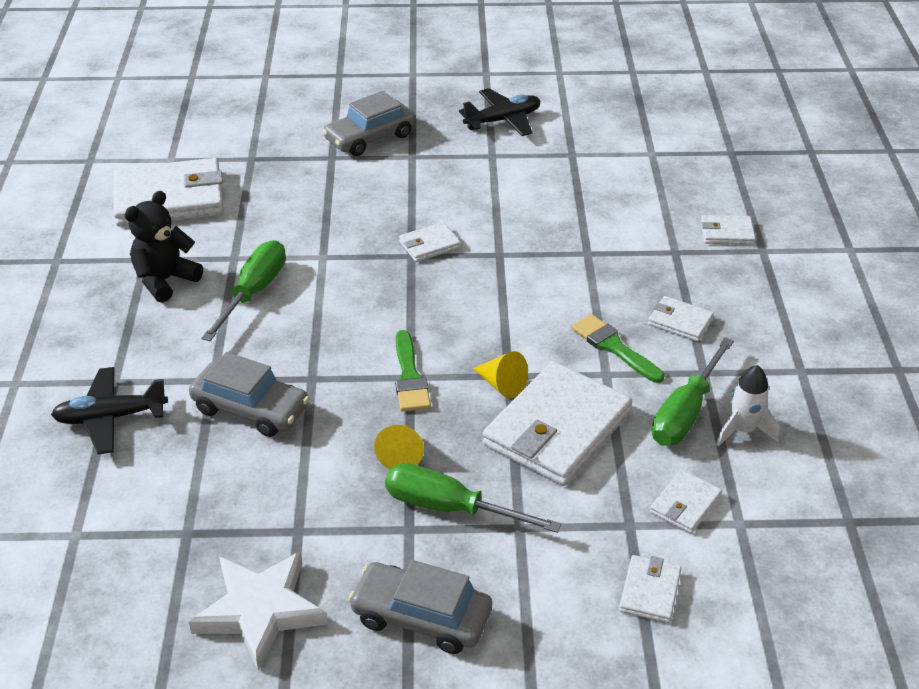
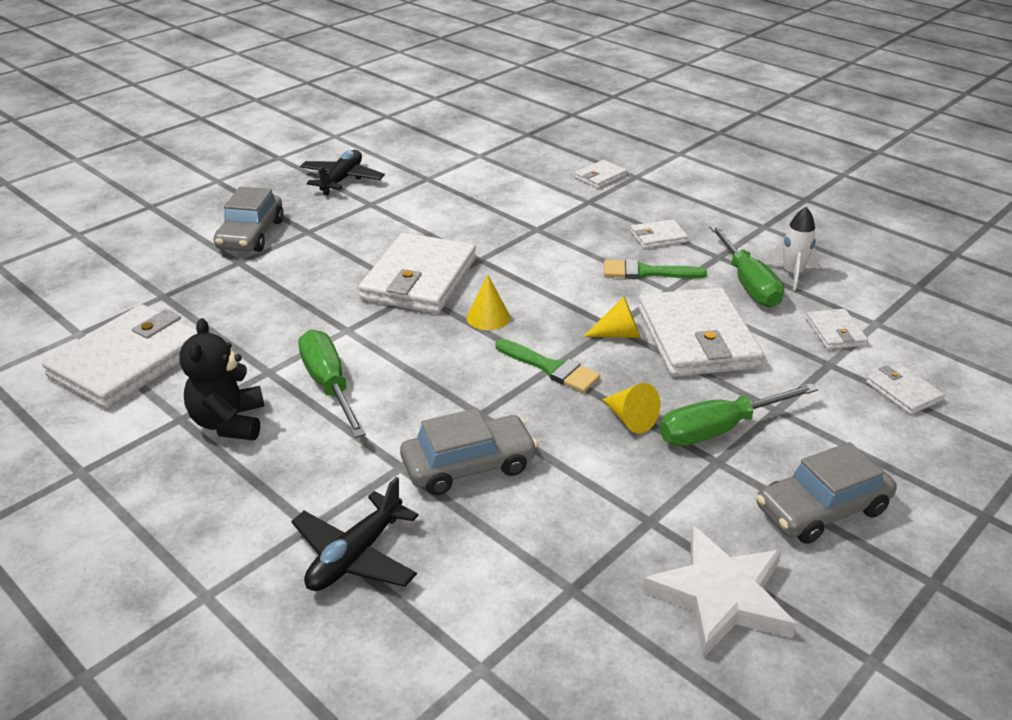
camera: 45 degrees left, 5 degrees down
(429, 245) = (419, 279): white wallet -> white wallet, size x2.16
(429, 307) = (488, 317): none -> yellow cone

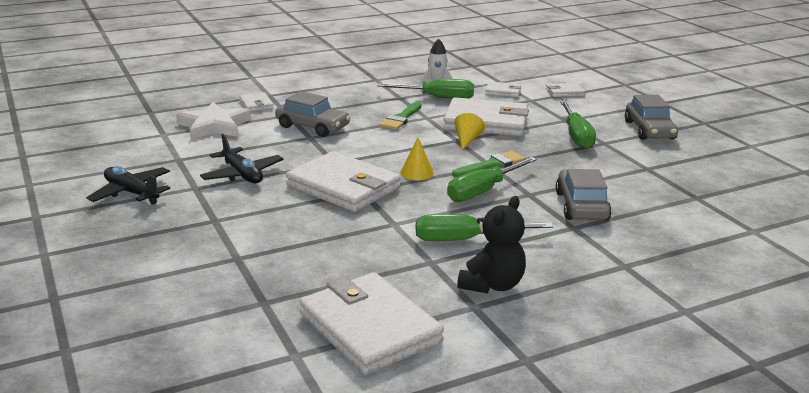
camera: 70 degrees left, 10 degrees down
(229, 423) = (492, 285): black teddy bear -> black teddy bear turned 75 degrees counterclockwise
(251, 235) = (190, 247): grey car -> grey car (312, 127)
(355, 556) = (657, 254): black plane -> black plane (242, 174)
(466, 375) = (483, 191): none -> green screwdriver
(630, 419) = (556, 155): yellow cone -> none
(658, 237) = (360, 106): white wallet -> none
(720, 596) = (707, 165): white star -> white star (214, 126)

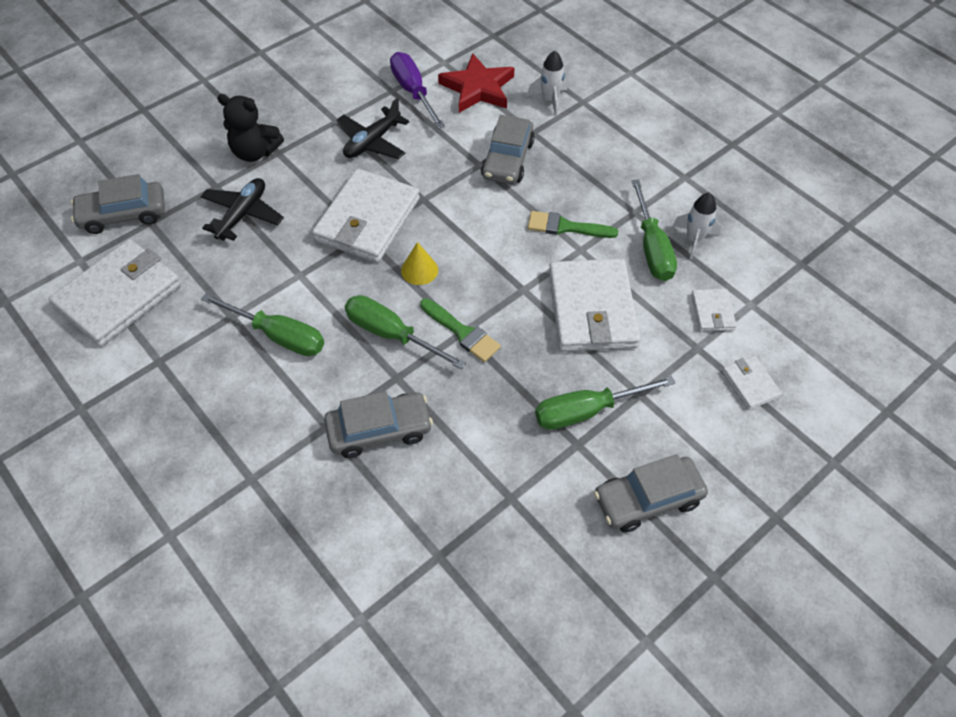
camera: 75 degrees right, 30 degrees up
(131, 193) = (314, 87): black plane -> black plane (243, 214)
(190, 150) = (413, 92): none -> purple screwdriver
(214, 126) = (478, 88): white star -> red star
(237, 320) = (123, 214): none -> grey car
(256, 104) = (550, 100): white wallet -> white rocket
(465, 239) = (278, 336): green screwdriver -> green screwdriver turned 135 degrees clockwise
(467, 140) = (526, 299): yellow cone -> none
(492, 285) = (196, 369): black teddy bear -> black teddy bear (255, 152)

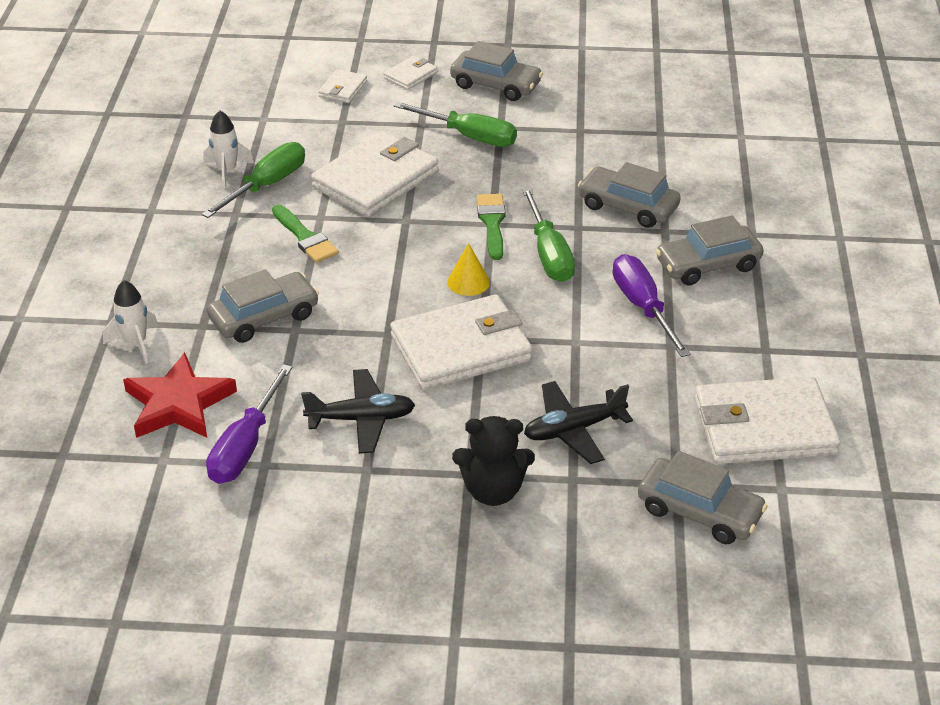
camera: 135 degrees left, 15 degrees down
(255, 152) = (493, 491): black teddy bear -> black teddy bear turned 120 degrees clockwise
(262, 413) = (707, 265): none -> grey car
(278, 336) = (643, 307): green screwdriver -> purple screwdriver
(712, 312) = (297, 130): white wallet -> white wallet (410, 75)

